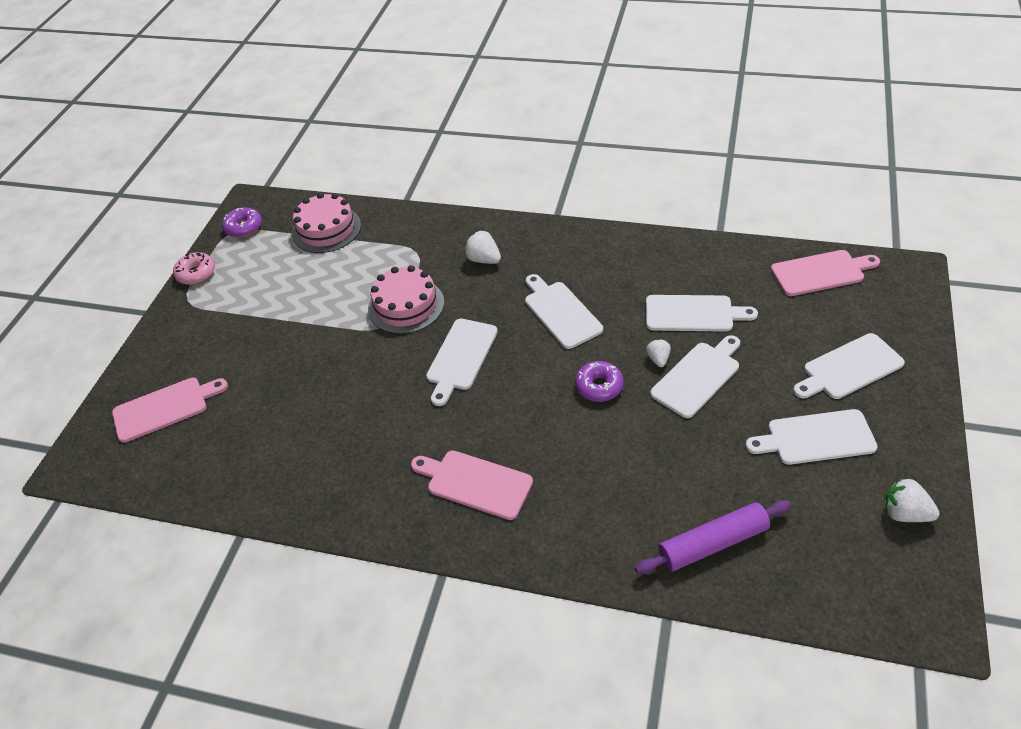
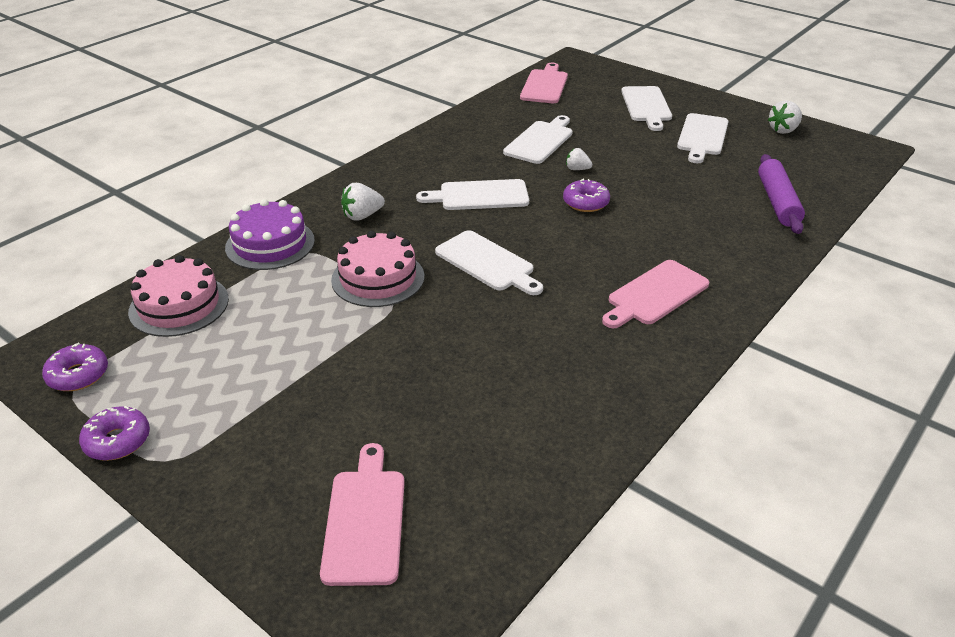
camera: 70 degrees left, 10 degrees down
(196, 273) = (117, 441): pink donut -> purple donut
(417, 232) = (270, 244): none -> purple cake
(698, 377) = (610, 159): white cutting board -> none

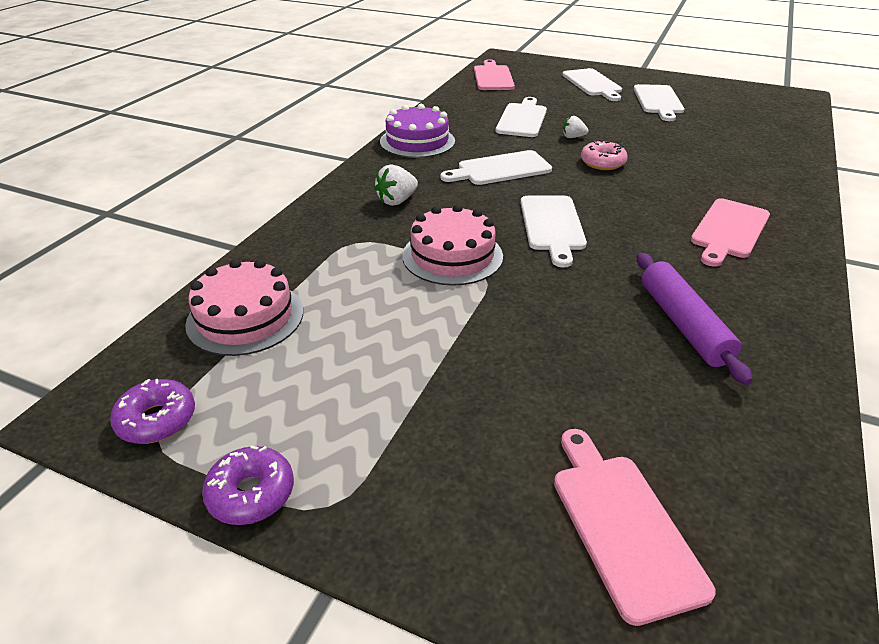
camera: 15 degrees left, 0 degrees up
(270, 244) = (315, 240): purple cake -> purple cake (417, 141)
(487, 263) = (552, 226): white cutting board -> white cutting board turned 60 degrees clockwise
(585, 203) = (602, 163): purple donut -> pink donut
(778, 202) = (763, 142): purple rolling pin -> purple rolling pin (683, 324)
(783, 130) = (719, 90): white strawberry -> none

